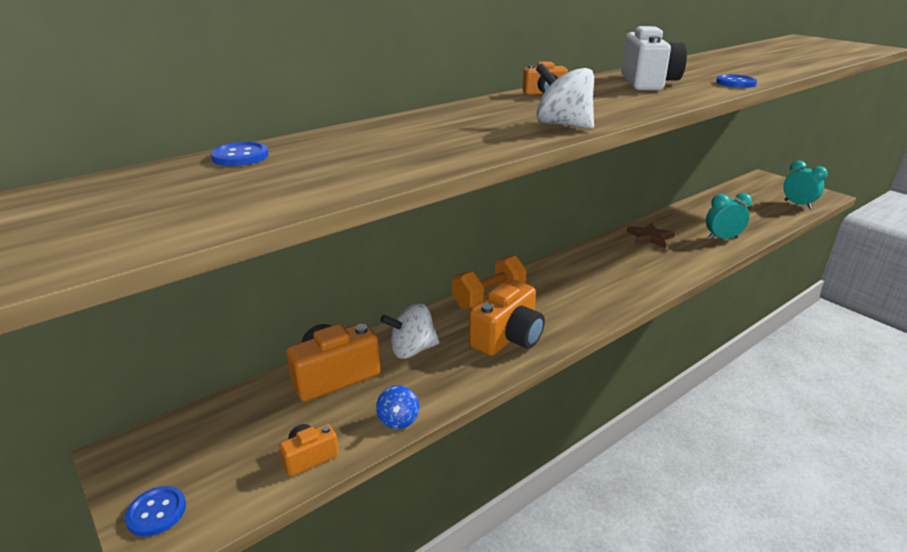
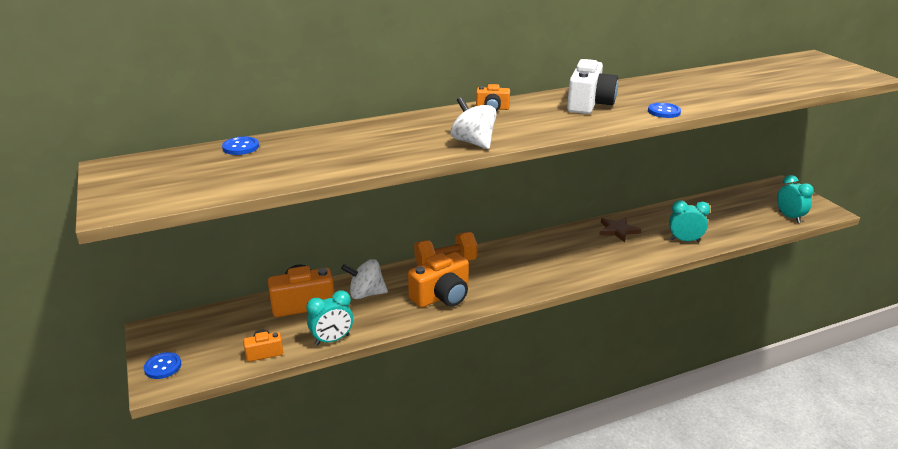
camera: 15 degrees right, 0 degrees up
(398, 420) = (332, 340): blue spinning top -> turquoise clock

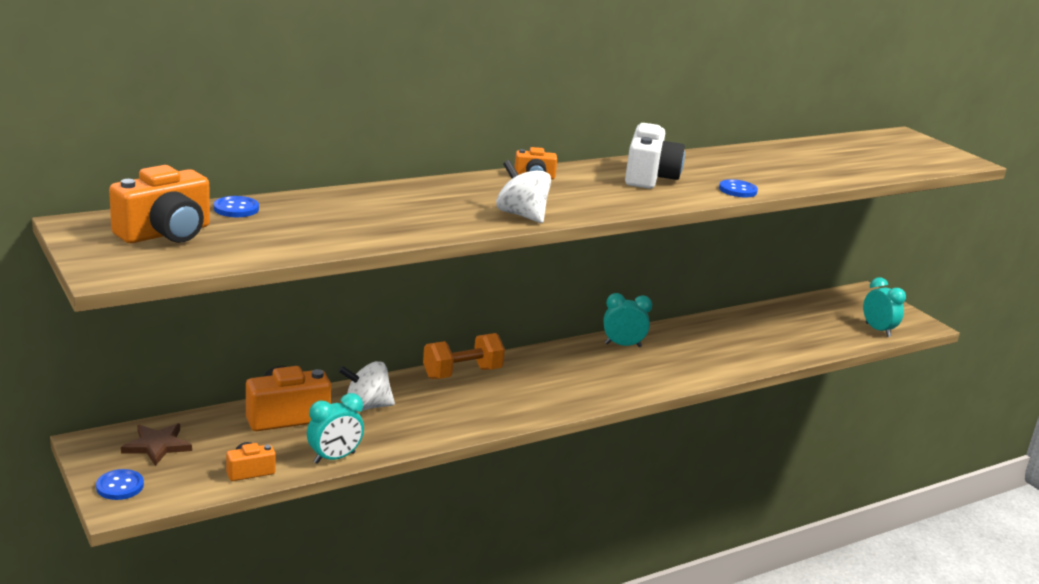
camera: 10 degrees left, 5 degrees down
(442, 296) = (464, 411): orange camera -> orange camera (166, 233)
(618, 230) = (673, 340): brown star -> brown star (157, 446)
(684, 240) = (755, 353): turquoise clock -> turquoise clock (623, 345)

